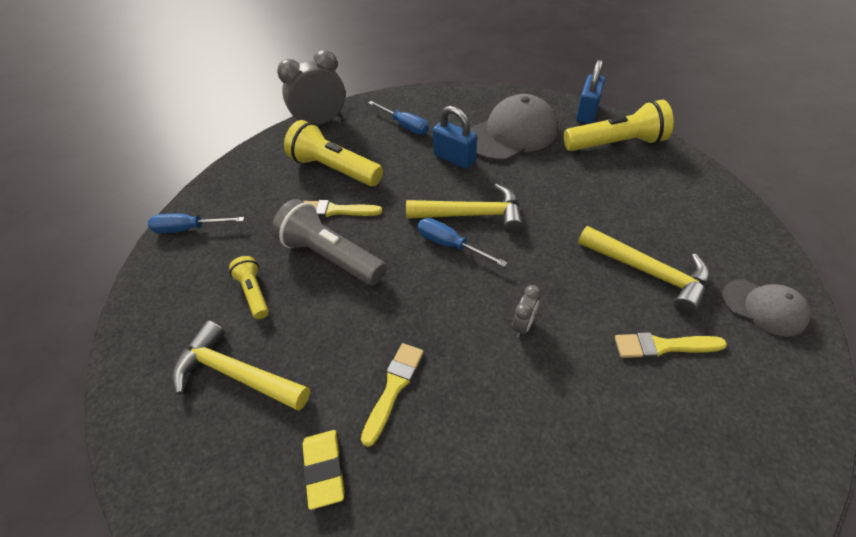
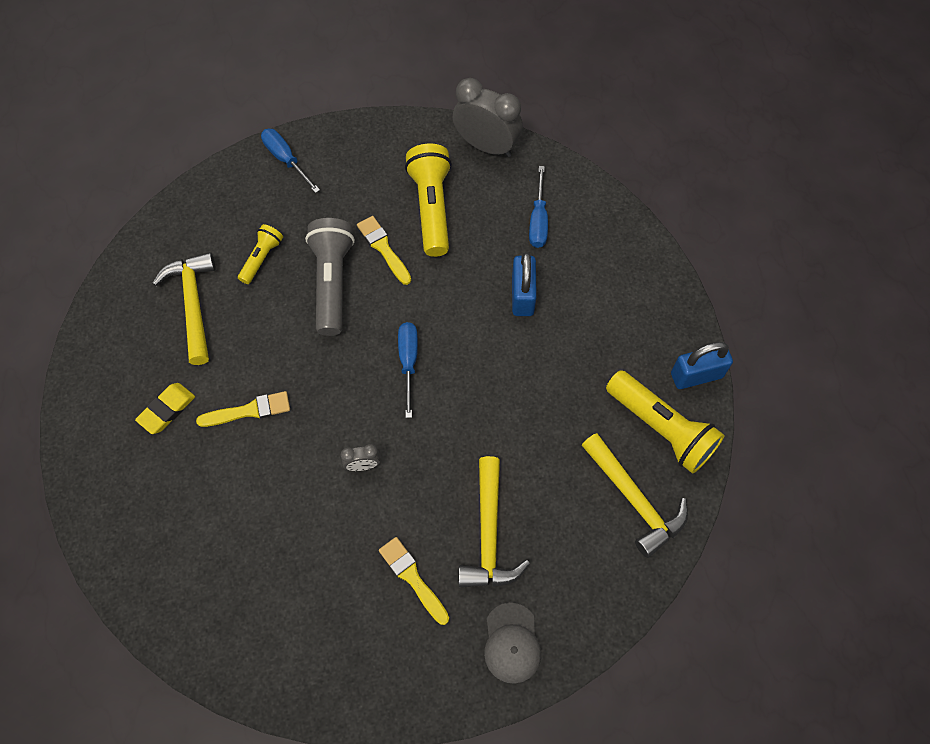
camera: 50 degrees right, 15 degrees up
(472, 215) = (457, 357): yellow hammer -> yellow hammer (634, 500)
(511, 134) = (601, 323): grey cap -> none

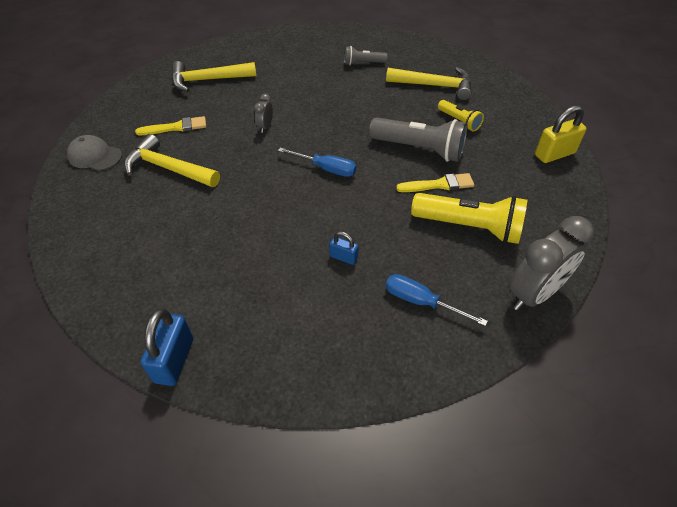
camera: 115 degrees right, 15 degrees down
(167, 410) = (363, 63): yellow eraser -> grey flashlight
(249, 410) = (340, 91): yellow brush -> none
(286, 159) = (554, 154): blue screwdriver -> yellow padlock
(522, 295) = (343, 257): blue padlock -> blue padlock, size x0.56
(634, 500) = (114, 257): yellow hammer -> yellow hammer (208, 80)
(661, 428) = (151, 304): yellow flashlight -> none

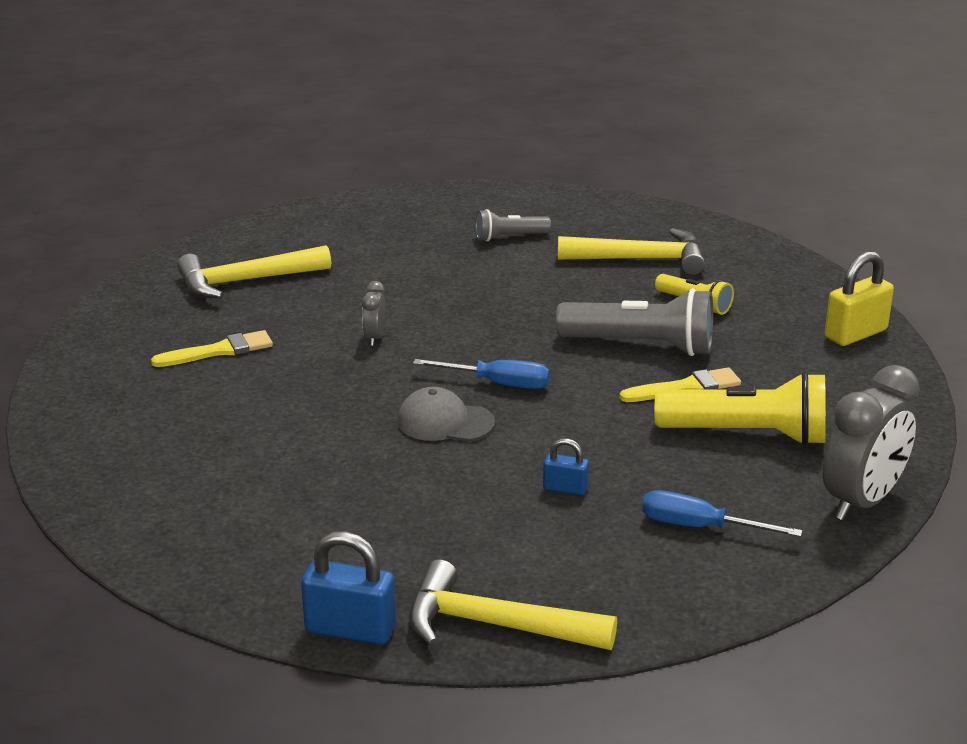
camera: 10 degrees left, 20 degrees down
(95, 156) = (95, 401): grey cap -> grey cap (445, 422)
(168, 168) = (232, 406): yellow hammer -> yellow hammer (495, 625)
(174, 360) = (350, 629): blue padlock -> blue padlock turned 75 degrees counterclockwise

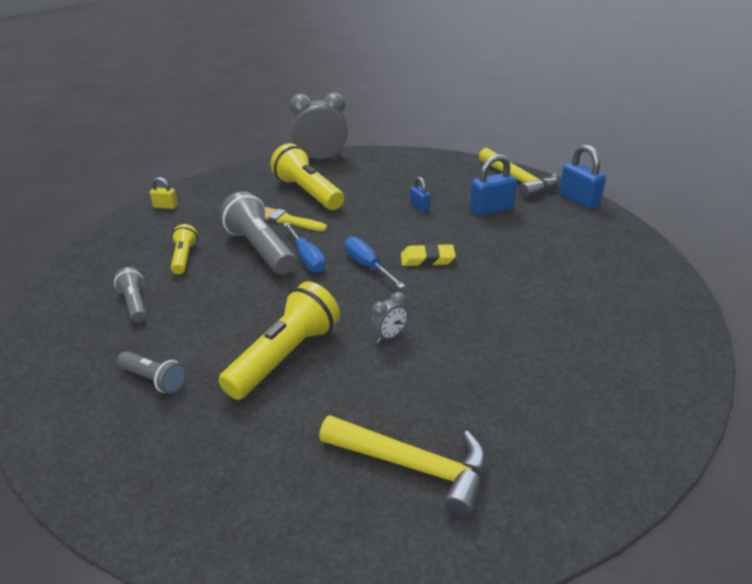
camera: 135 degrees left, 5 degrees up
(219, 351) = (511, 387): yellow brush -> none
(439, 288) = (285, 356): none -> yellow flashlight
(445, 422) = (427, 259): grey cap -> yellow eraser
(462, 536) = (491, 209): none -> blue padlock
(641, 259) = (135, 303): yellow hammer -> grey flashlight
(700, 527) = (392, 175): blue screwdriver -> blue screwdriver (307, 258)
(855, 334) = (165, 206): yellow padlock -> yellow padlock, size x0.56

